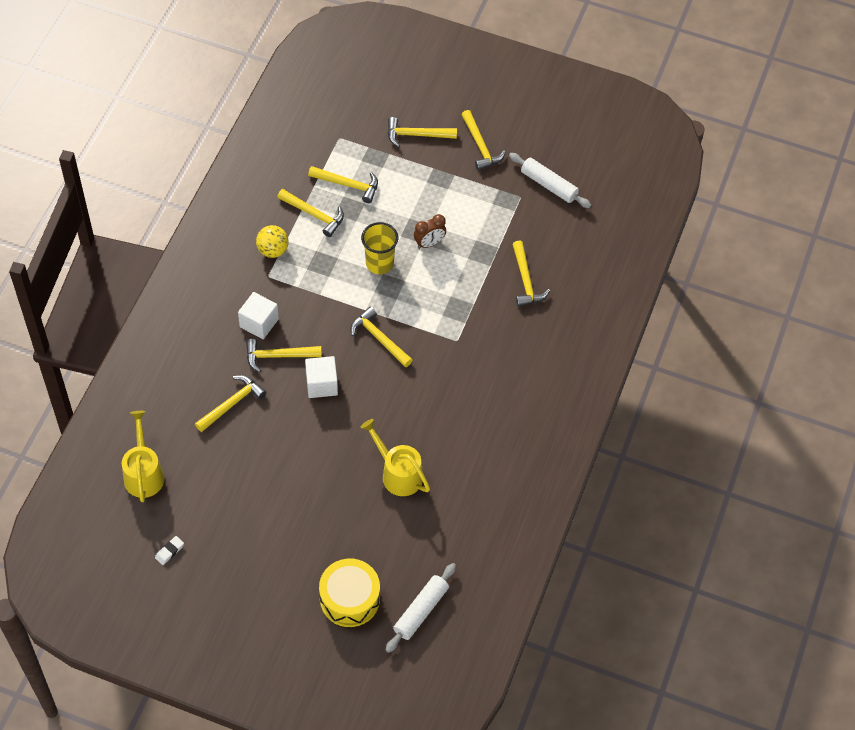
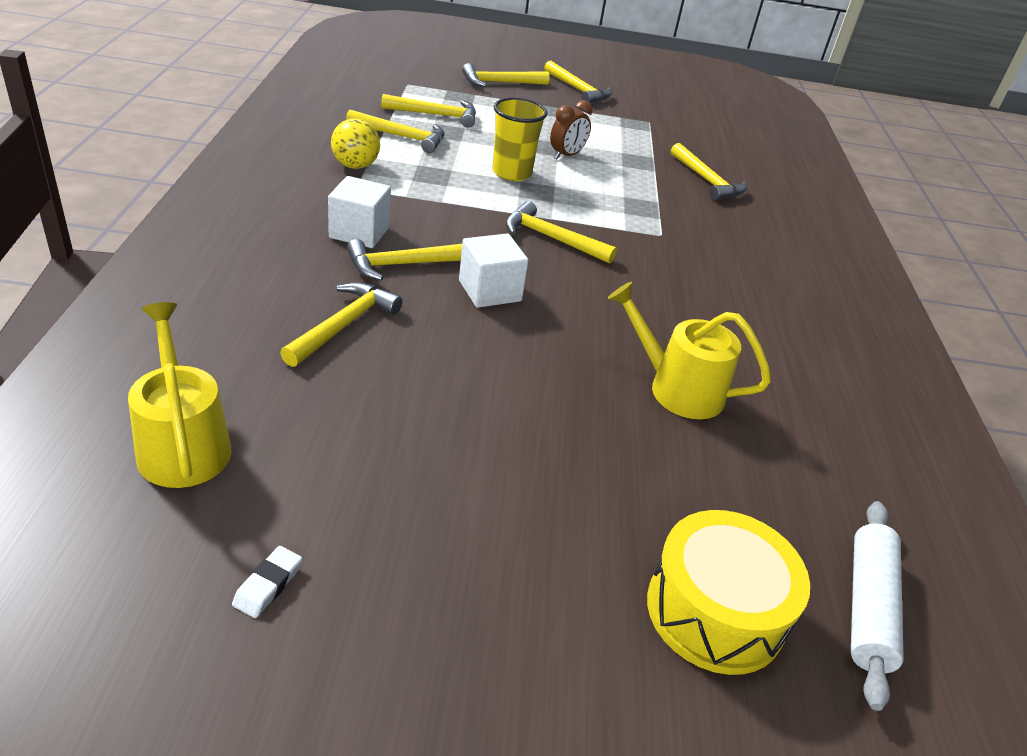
camera: 20 degrees left, 20 degrees down
(549, 185) = (673, 114): white rolling pin -> none

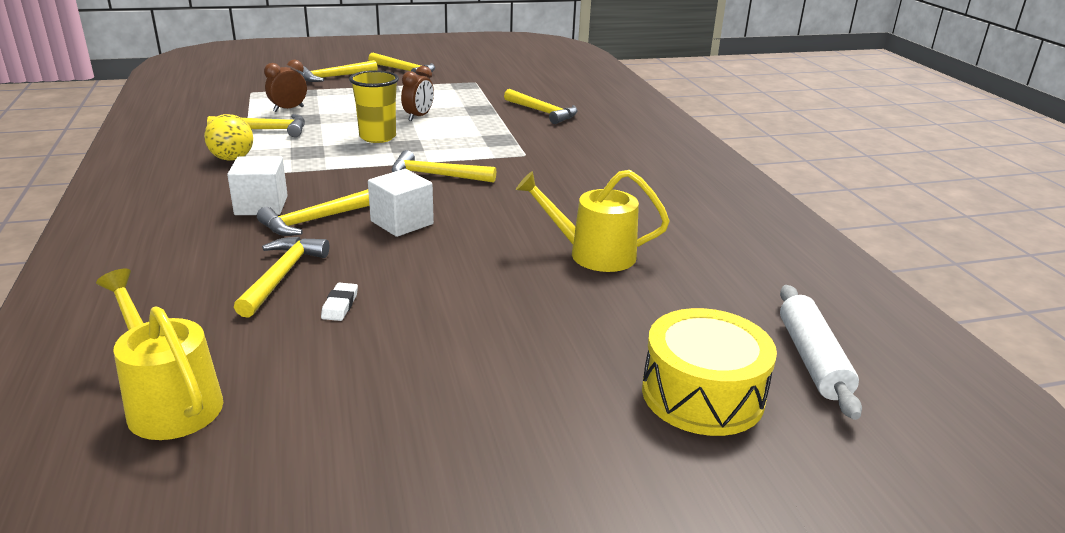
camera: 15 degrees left, 10 degrees down
(268, 585) = (310, 486): white eraser -> white eraser (340, 305)
(436, 115) = (288, 109): yellow hammer -> brown clock

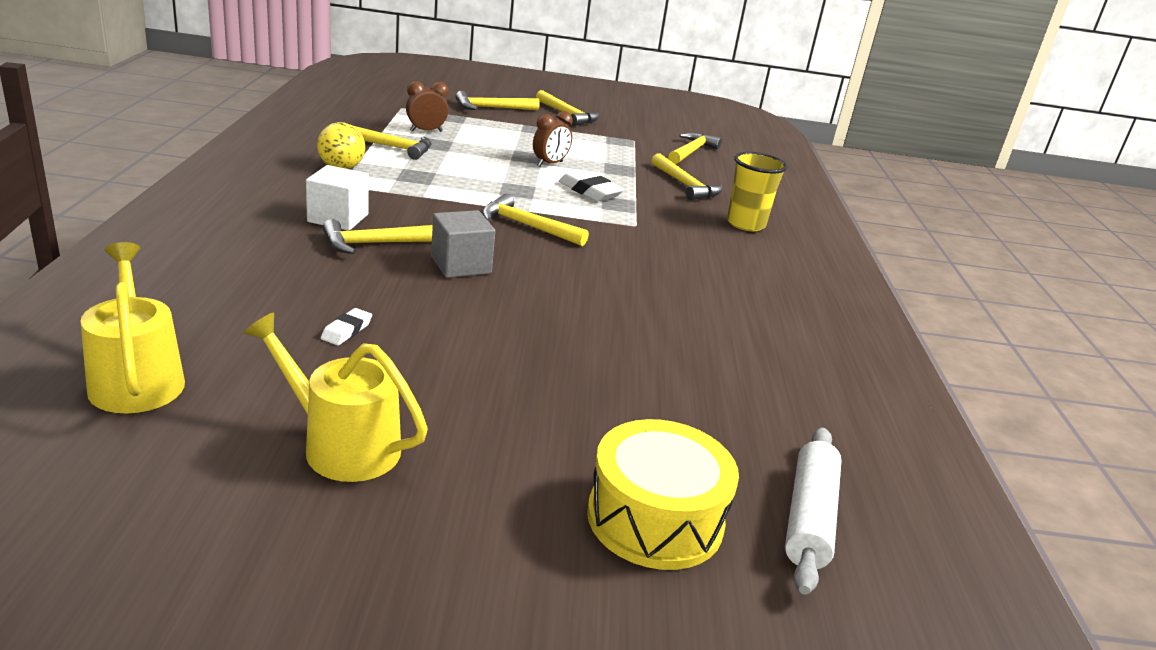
camera: 15 degrees right, 0 degrees up
(282, 276) = (312, 289): yellow hammer -> yellow hammer (691, 152)
(377, 137) = (494, 176): yellow cup -> yellow cup (745, 224)
(402, 222) = (461, 265): white cube -> grey cube
(468, 134) = (589, 191): none -> white eraser
(593, 254) = (637, 343): yellow watering can -> yellow watering can (342, 445)

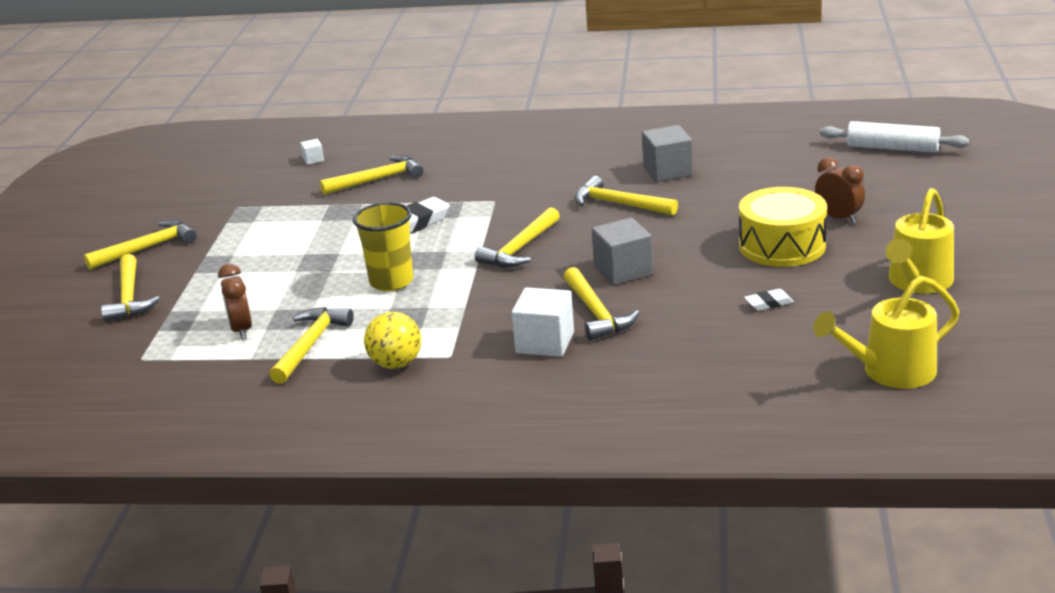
camera: 80 degrees left, 0 degrees up
(346, 330) = (768, 303): white eraser -> white eraser turned 45 degrees counterclockwise
(550, 164) = (338, 248): brown clock -> brown clock (838, 218)
(655, 518) = (922, 187): yellow drum -> yellow drum (782, 246)
(691, 152) = (269, 177): yellow hammer -> yellow hammer (619, 204)
(708, 318) = (667, 171): none -> grey cube
(727, 167) = (313, 159): none -> white cube
(745, 224) = (469, 154): yellow cup -> yellow cup (391, 282)

